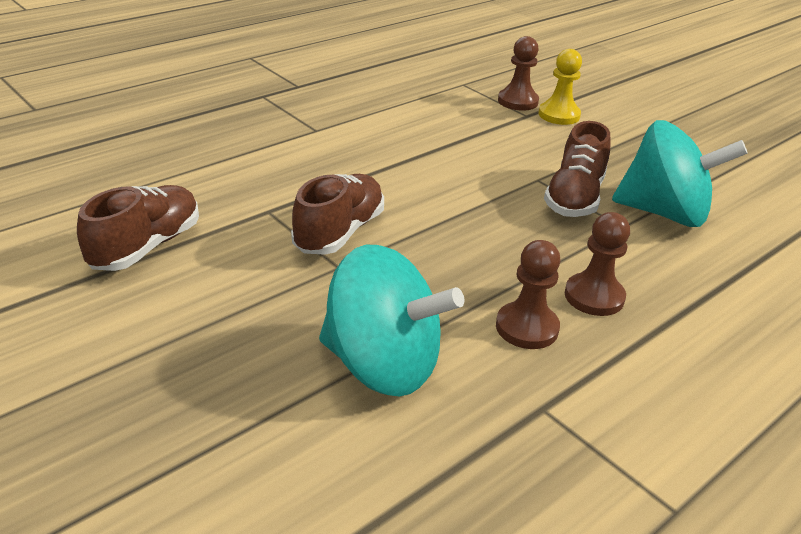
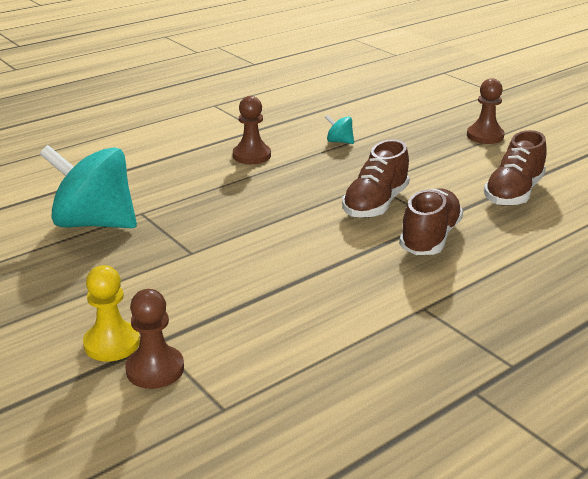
camera: 175 degrees left, 5 degrees down
(382, 365) = (339, 141): turquoise spinning top -> turquoise spinning top, size x0.40
(574, 198) = (167, 235): brown shoe -> brown shoe (429, 238)
(594, 297) = (199, 170): brown pawn -> brown pawn (485, 136)

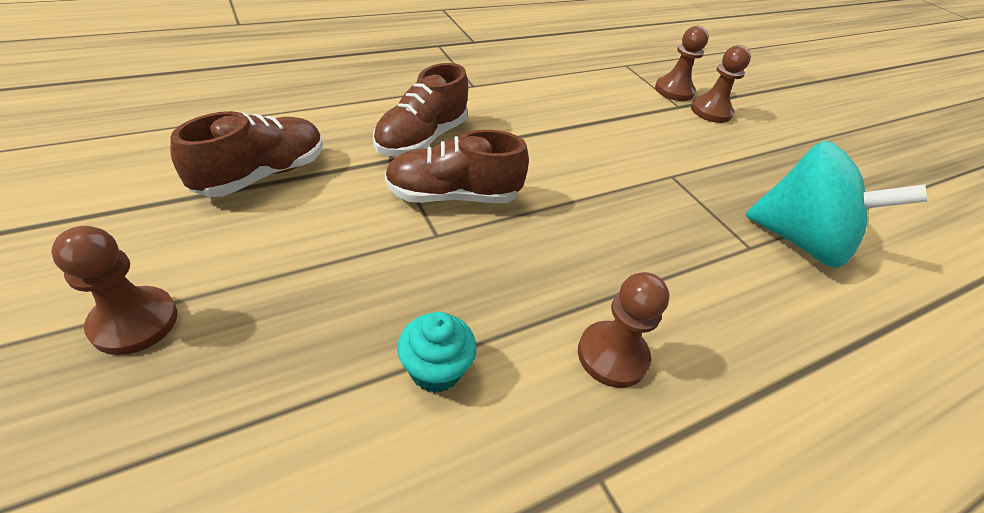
camera: 175 degrees left, 15 degrees up
(112, 343) = (711, 111): yellow pawn -> brown pawn
(339, 141) = (436, 370): turquoise spinning top -> turquoise cupcake
(375, 204) = (453, 196): brown shoe -> brown shoe turned 135 degrees counterclockwise

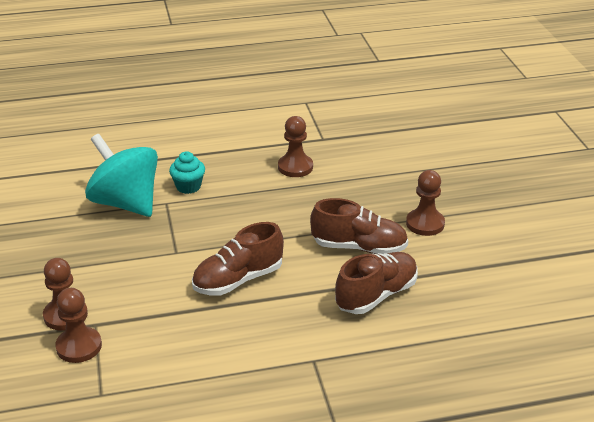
camera: 160 degrees left, 10 degrees down
(134, 322) = (527, 199): brown pawn -> brown pawn (425, 224)
(262, 174) = (495, 270): brown shoe -> brown shoe (238, 280)
(436, 370) = (383, 171): turquoise cupcake -> turquoise cupcake (188, 186)

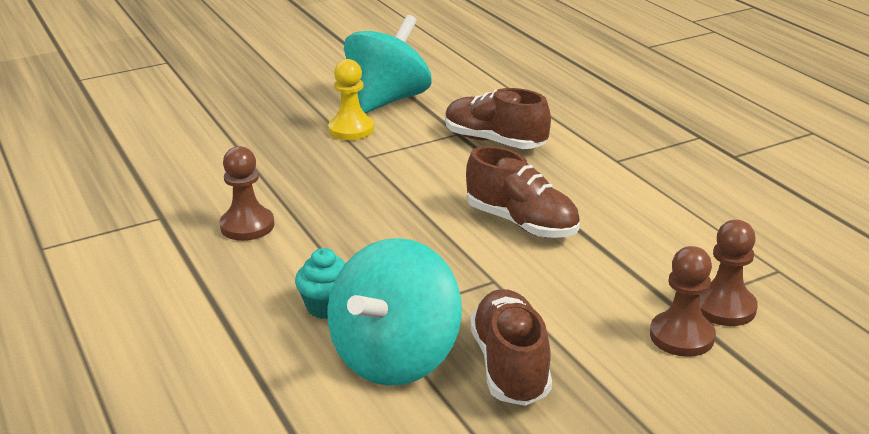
camera: 105 degrees left, 5 degrees down
(359, 247) = (415, 160): brown shoe -> brown shoe (510, 366)
(425, 224) = (351, 129): brown pawn -> yellow pawn
(479, 250) = (388, 100): none -> turquoise spinning top

